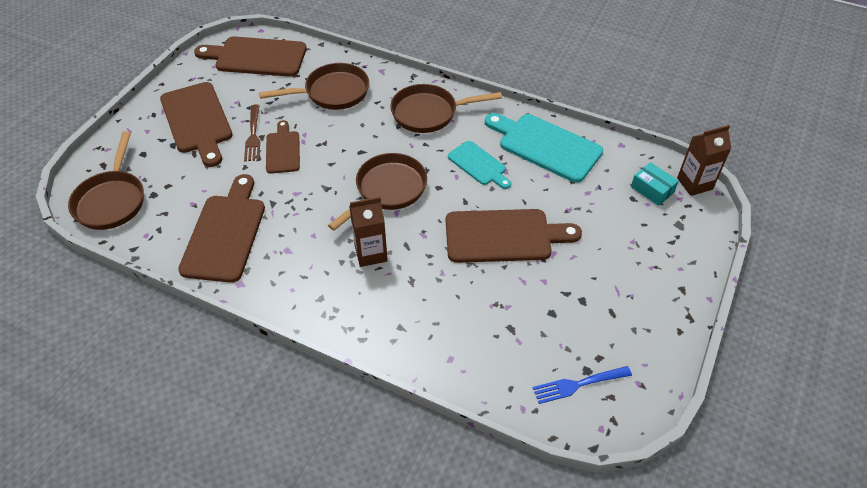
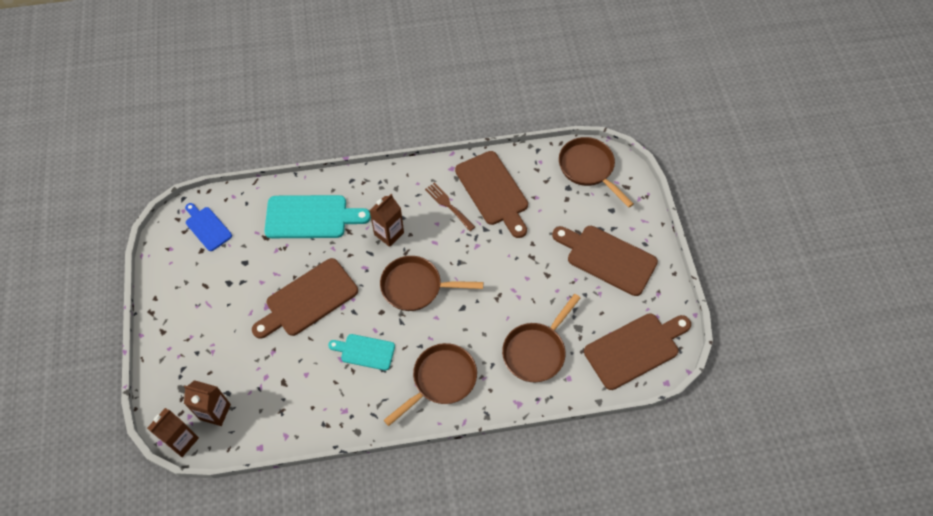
camera: 145 degrees right, 10 degrees up
(253, 135) = (554, 272): brown fork -> brown fork (448, 205)
(283, 150) = (520, 273): brown cutting board -> none
(387, 190) = (416, 287): brown pan -> brown pan turned 90 degrees clockwise
(545, 146) = (323, 405): turquoise cutting board -> turquoise cutting board (311, 217)
(578, 384) = (207, 227): blue fork -> blue cutting board
(652, 189) = (215, 412): turquoise box -> brown carton

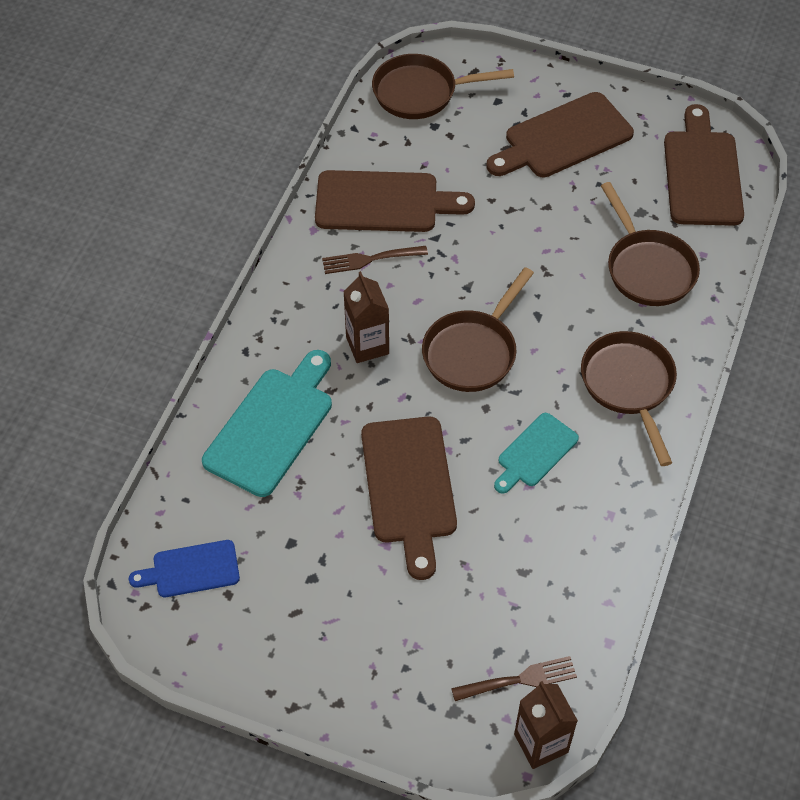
camera: 60 degrees left, 5 degrees down
(215, 412) = (519, 680): brown carton -> brown fork

